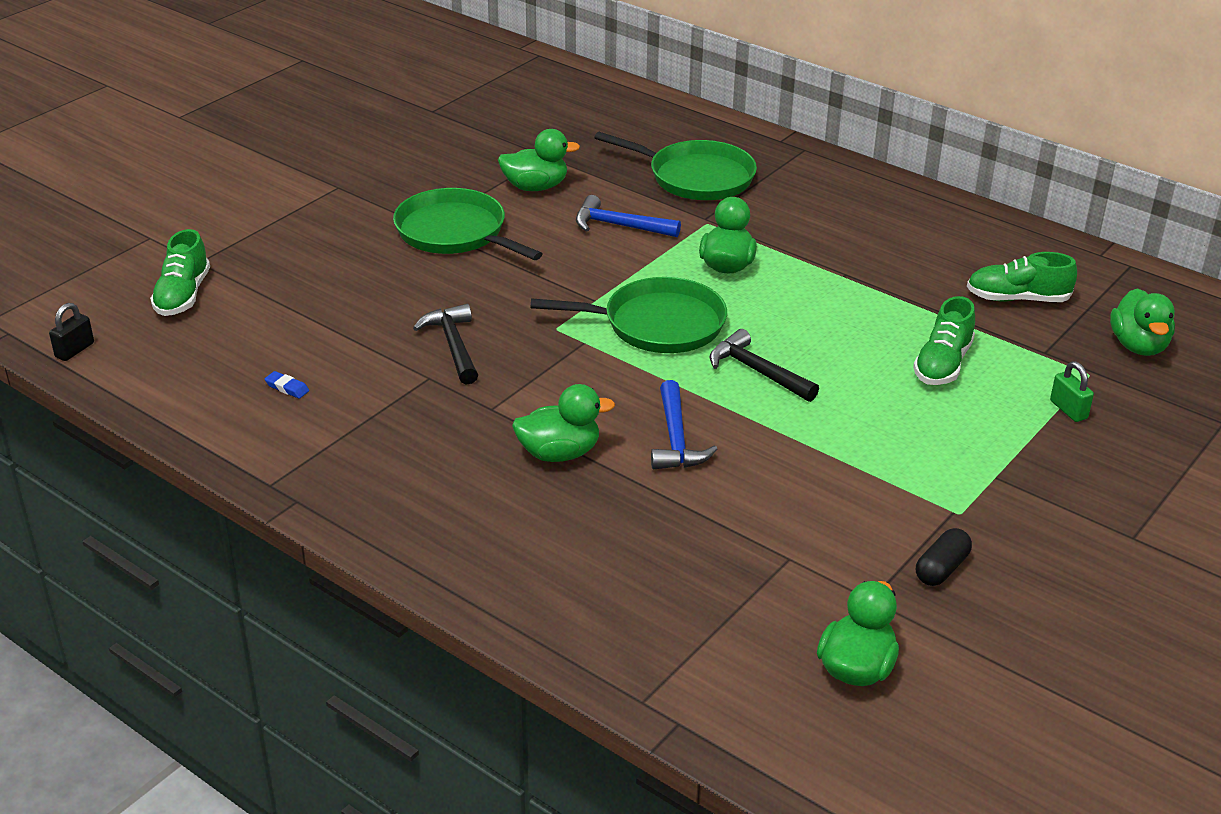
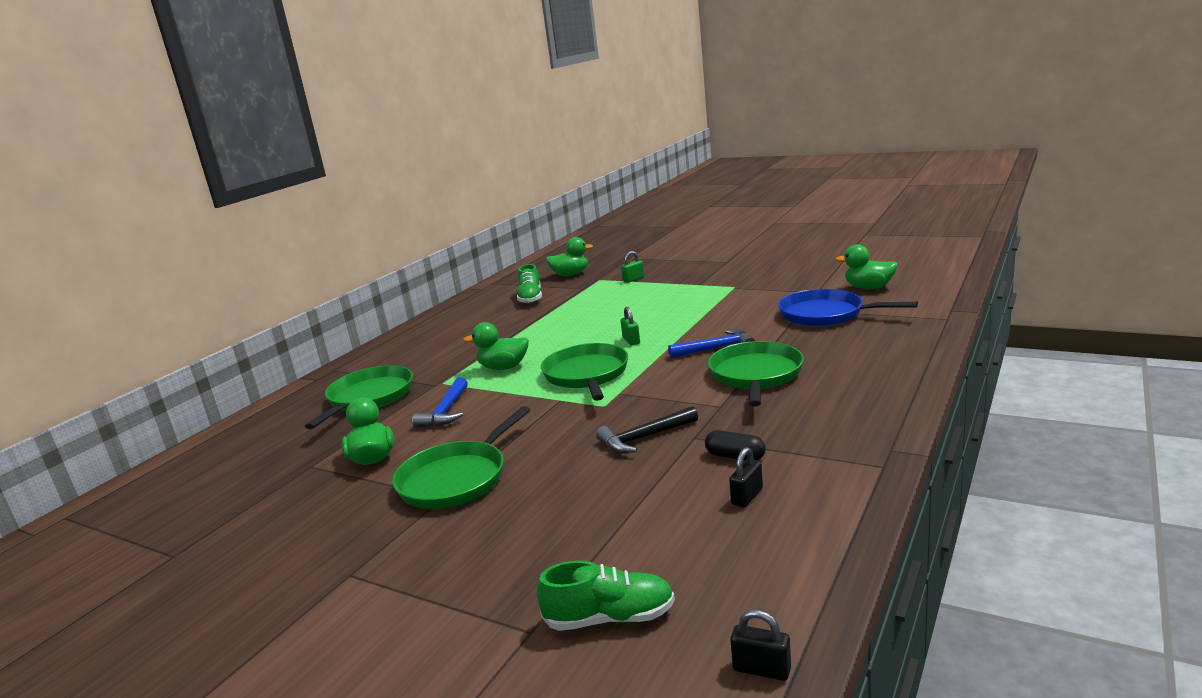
camera: 95 degrees left, 15 degrees down
(287, 388) = (747, 496): blue eraser -> black padlock
(559, 453) = (756, 375): green duck -> green pan
(748, 576) = (826, 314): none -> blue pan
(757, 371) = (631, 341): black hammer -> green padlock
(941, 569) = (780, 284): black capsule -> black capsule (735, 456)
(942, 364) = (603, 304): green shoe -> none

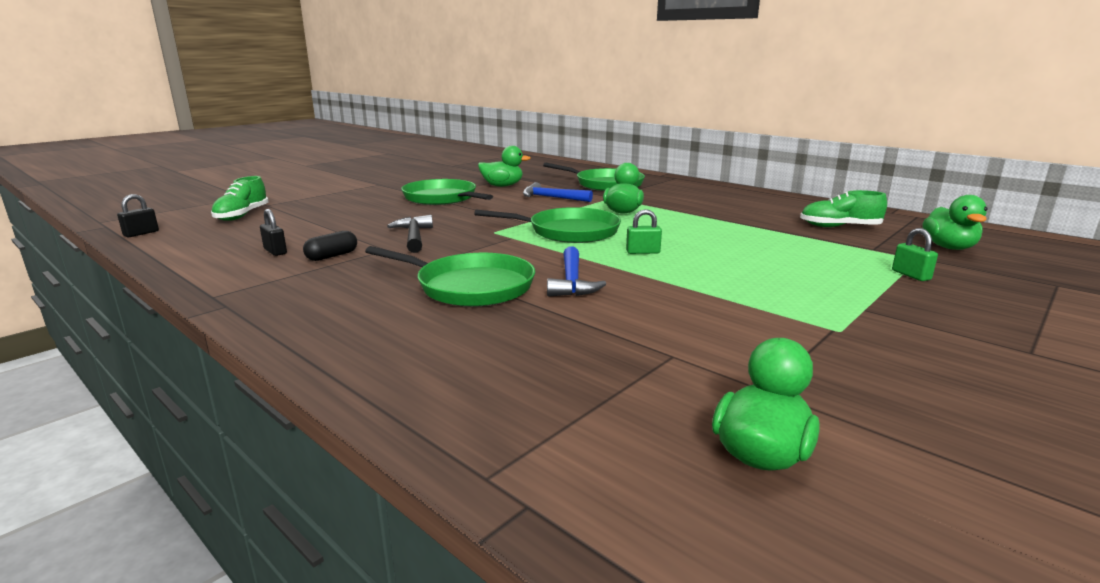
camera: 100 degrees right, 0 degrees up
(826, 314) = (629, 367): blue pan -> none

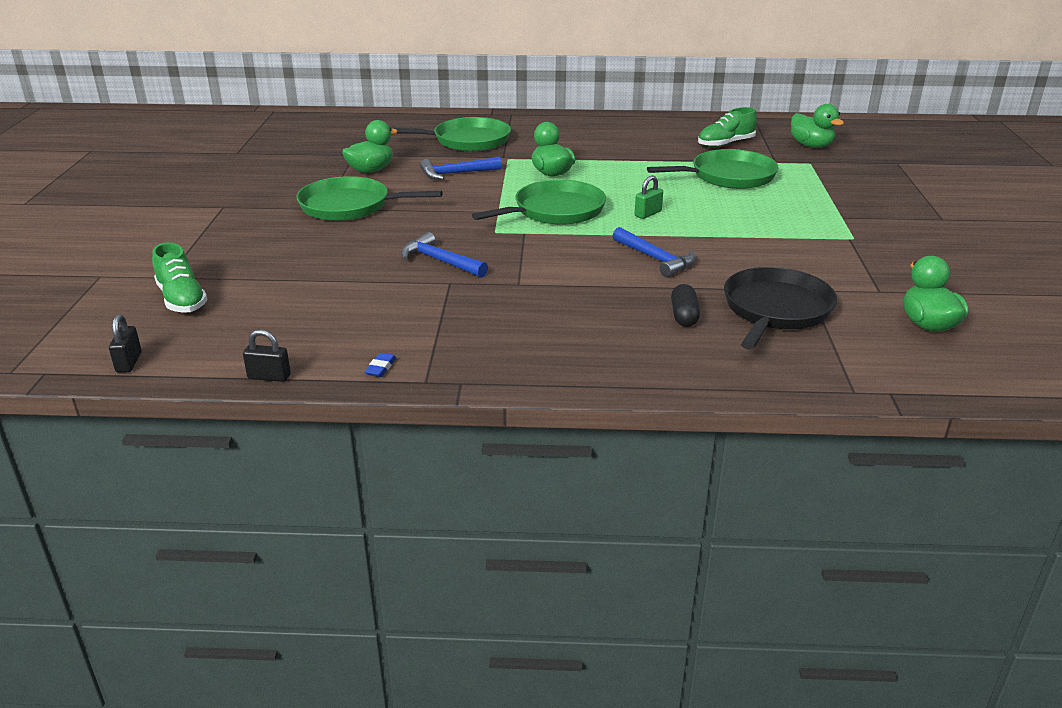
camera: 40 degrees left, 10 degrees up
(217, 279) = (381, 368): none -> blue eraser
(275, 251) = (352, 323): black padlock -> black padlock (269, 377)
(332, 256) = (420, 307): black capsule -> black capsule (684, 316)
(414, 237) = (440, 261): black hammer -> blue hammer
(470, 286) = (598, 290): green pan -> green pan (728, 176)
(590, 358) = (775, 310): none -> black pan
(911, 275) = (826, 179): green padlock -> none

